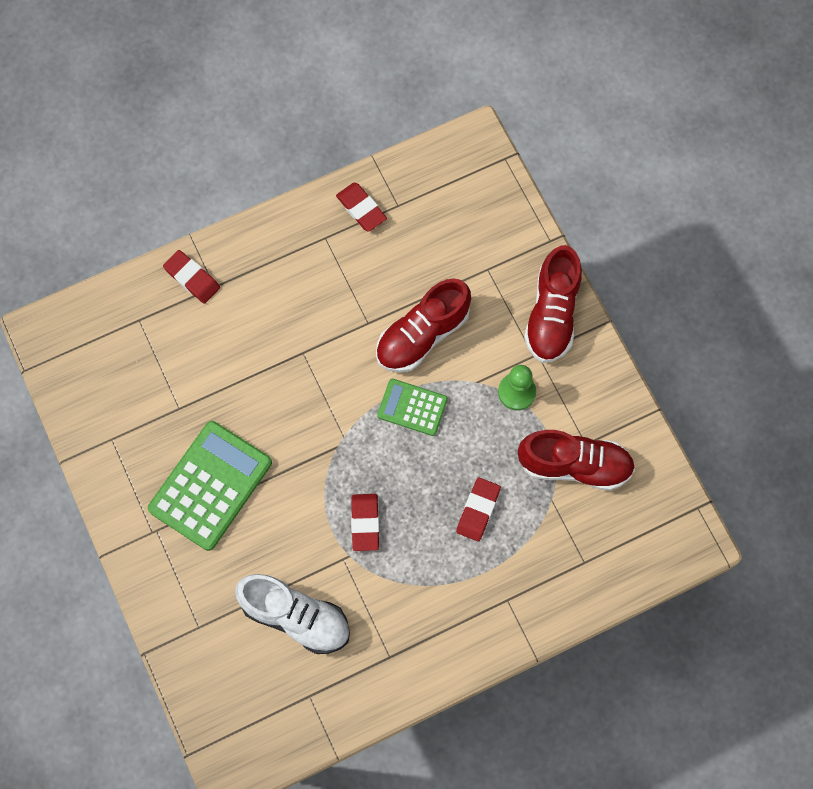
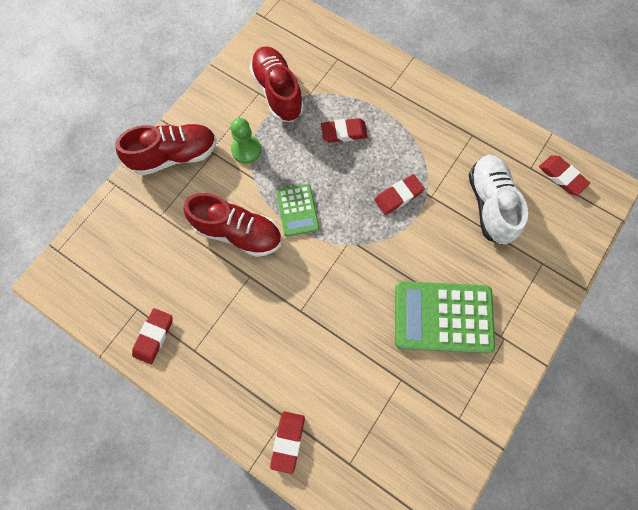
camera: 120 degrees left, 0 degrees up
(278, 724) = (562, 176): none -> red eraser

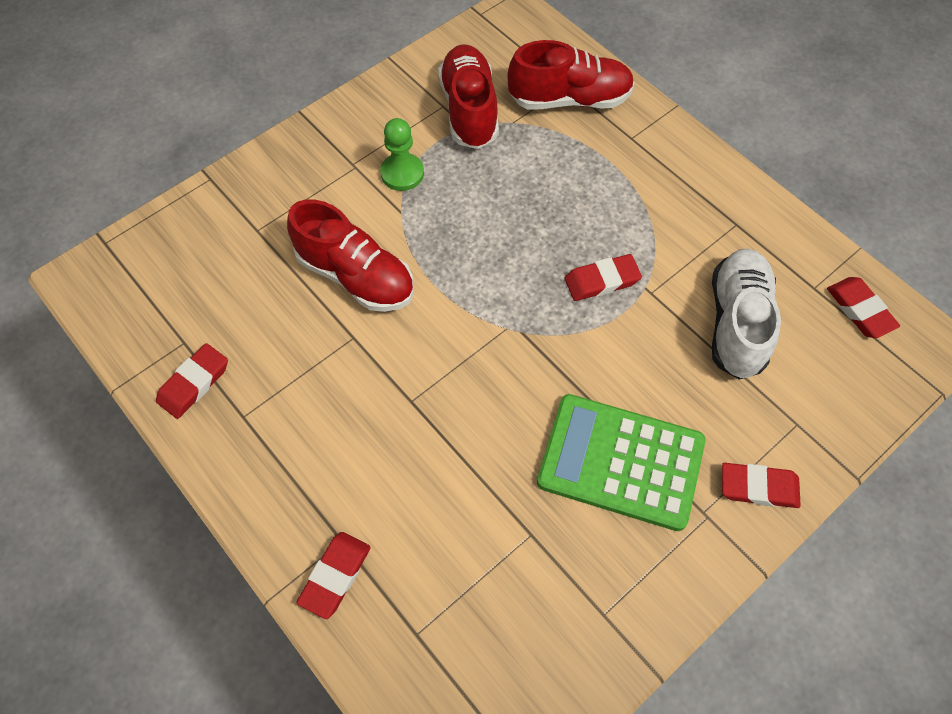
camera: 15 degrees right, 10 degrees down
(175, 156) = (302, 160): red shoe -> red shoe (569, 99)
(297, 210) = (449, 266): green calculator -> none
(344, 132) = (547, 180): red eraser -> red eraser (758, 487)

